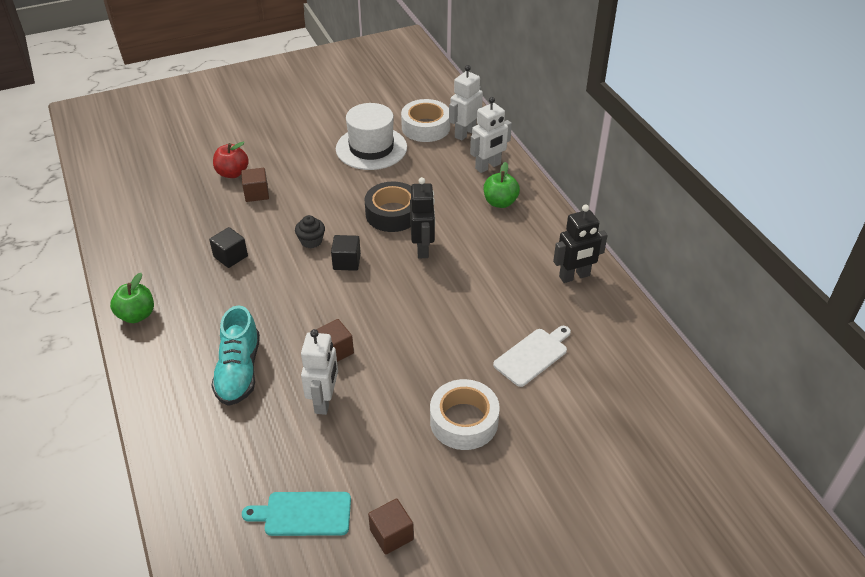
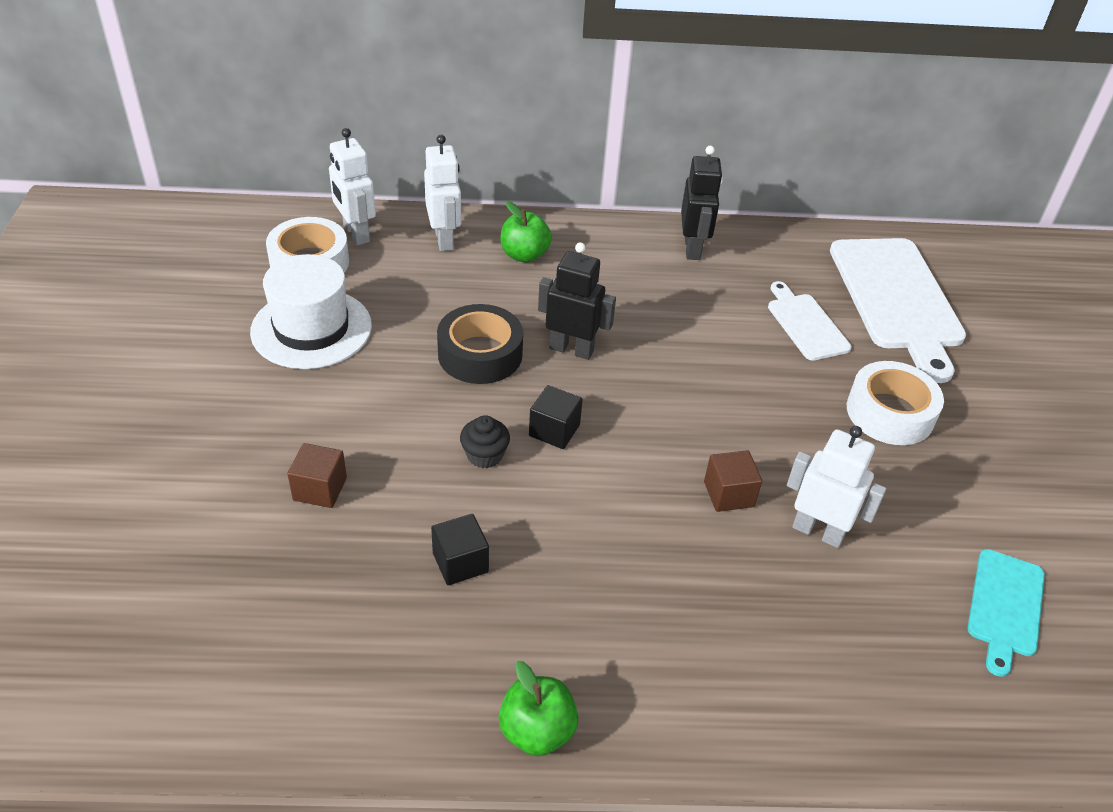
camera: 70 degrees left, 0 degrees up
(232, 173) = (237, 506): red apple -> none
(239, 371) = (727, 614): turquoise shoe -> none
(391, 534) = (1047, 529): brown cube -> none
(607, 405) = (896, 299): none -> white cutting board

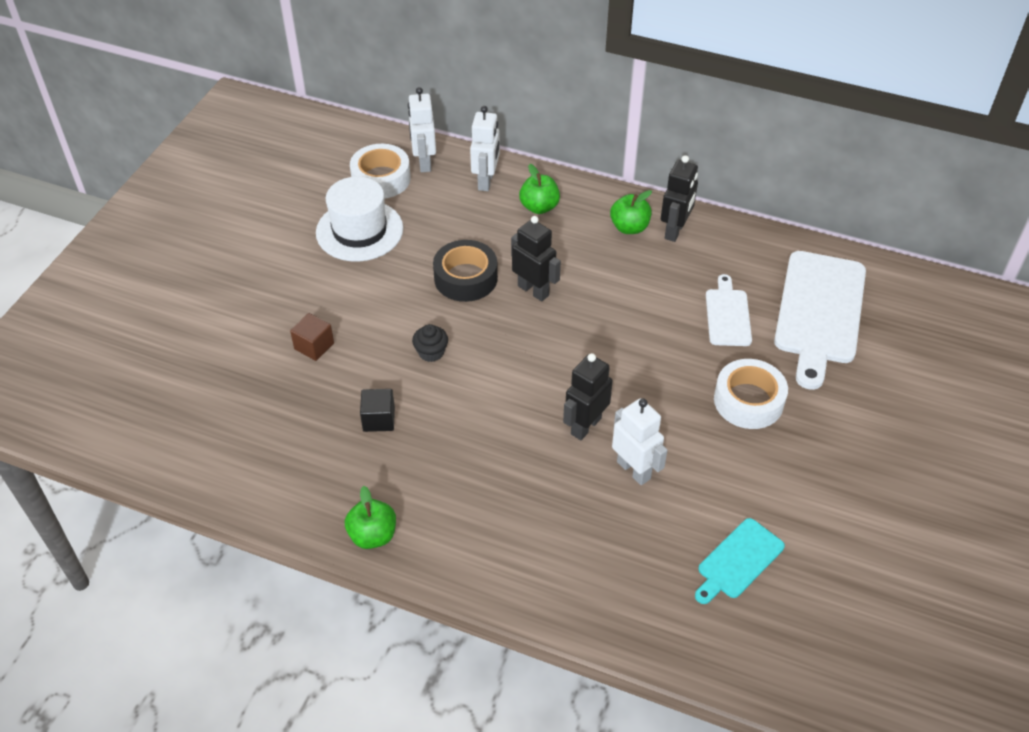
camera: 25 degrees right, 5 degrees up
(554, 430) = (488, 347): black cube -> none
(640, 255) = (629, 227): none -> green apple
(728, 494) = (585, 426): brown cube -> black robot

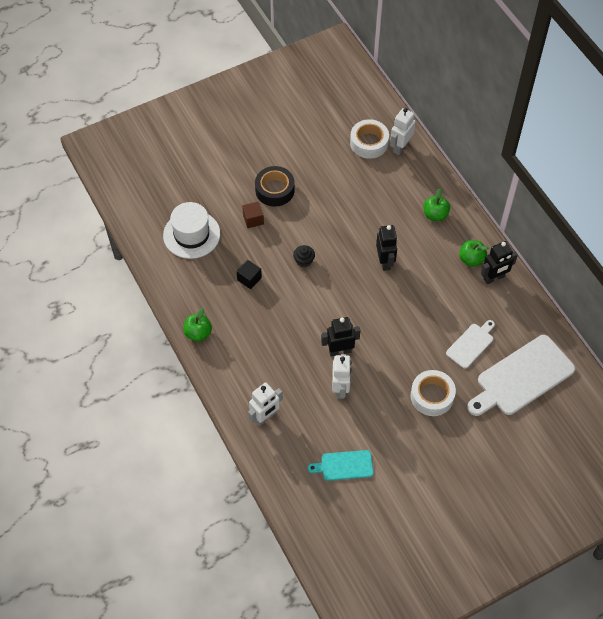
camera: 40 degrees right, 10 degrees up
(359, 230) = (330, 168): white hat -> white hat (191, 234)
(465, 278) = (358, 231): black tape -> black tape (275, 190)
(486, 181) = (422, 180): white robot -> white robot (265, 417)

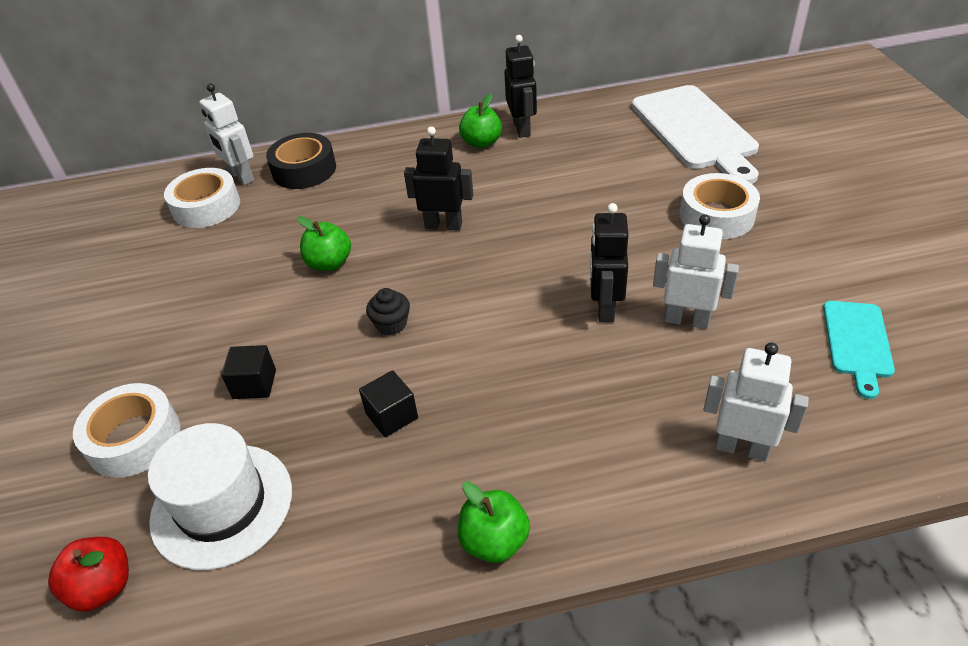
camera: 70 degrees left, 15 degrees down
(150, 212) = (103, 587): none -> red apple
(214, 188) = (134, 438): none -> white tape
(253, 219) = (254, 384): brown cube -> black cube
(265, 417) = (741, 448): white robot -> white robot turned 45 degrees counterclockwise
(275, 190) = (210, 339): black tape -> black tape (304, 170)
(435, 215) = (386, 163): green apple -> green apple (329, 263)
(471, 344) = (629, 165): white cutting board -> none

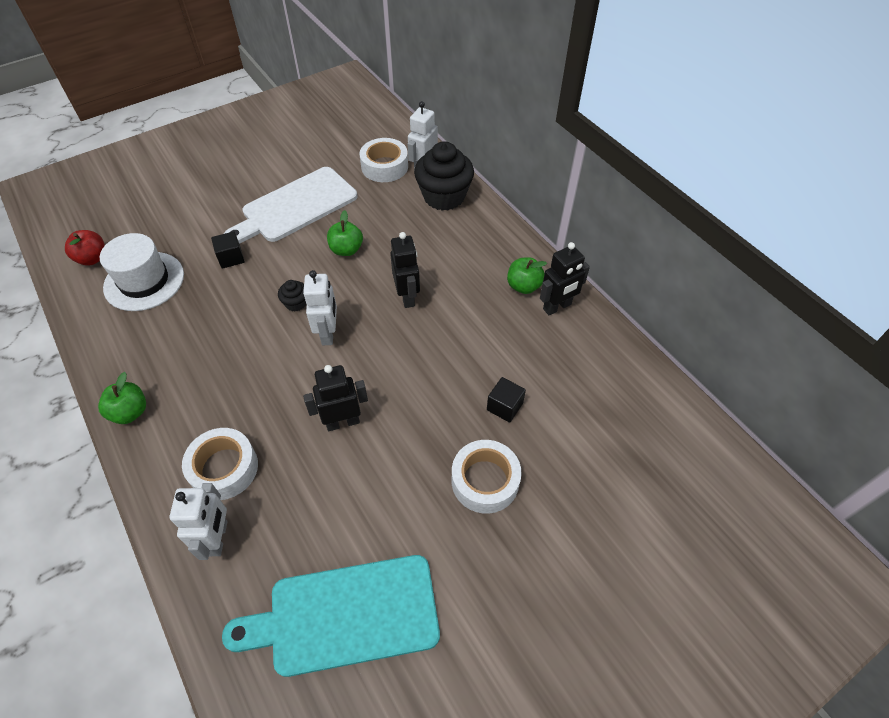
camera: 65 degrees right, 10 degrees up
(134, 438) = (183, 226): white tape -> white tape (224, 468)
(304, 170) = (444, 196): black tape -> black cupcake
(391, 416) = (217, 331): black cube -> black cube (504, 406)
(687, 320) = (342, 480): white robot -> white robot (328, 333)
(695, 130) = (617, 440): white cutting board -> white cutting board (295, 206)
(857, 342) = (345, 615): turquoise cutting board -> turquoise cutting board, size x1.89

